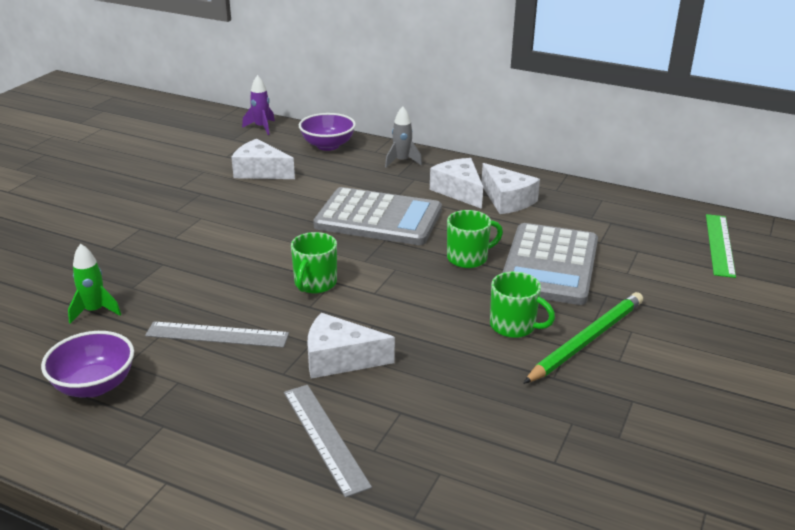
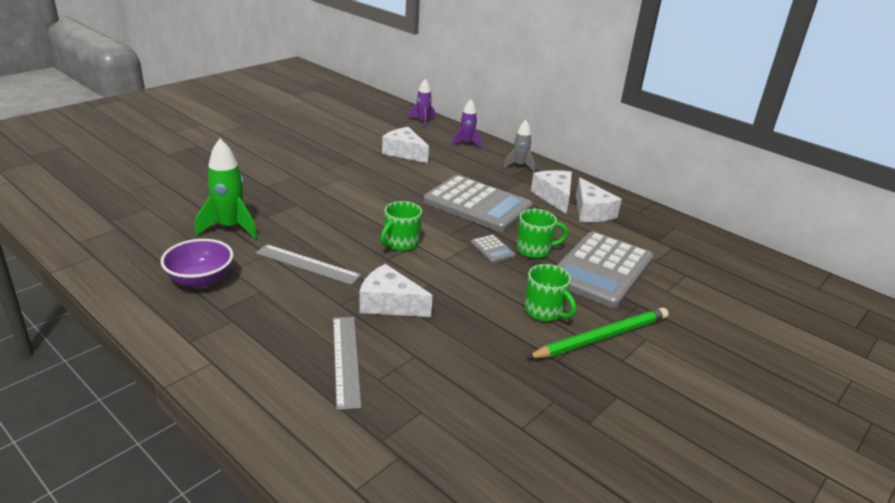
camera: 15 degrees right, 0 degrees up
(95, 311) = (230, 228): green rocket -> green rocket, size x1.58
(328, 145) = (466, 143): purple bowl -> purple rocket
(422, 267) = (492, 249): none -> grey calculator
(719, 244) = (765, 286): green ruler -> none

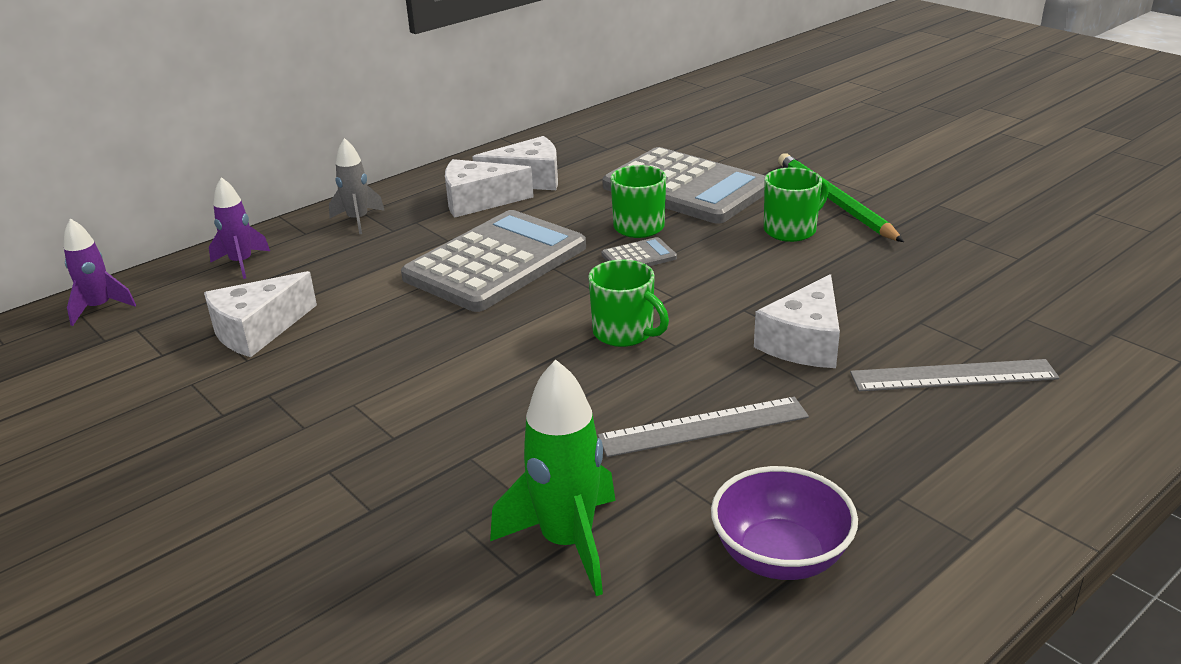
camera: 80 degrees left, 0 degrees up
(307, 264) = (703, 427): grey ruler -> grey ruler turned 45 degrees clockwise

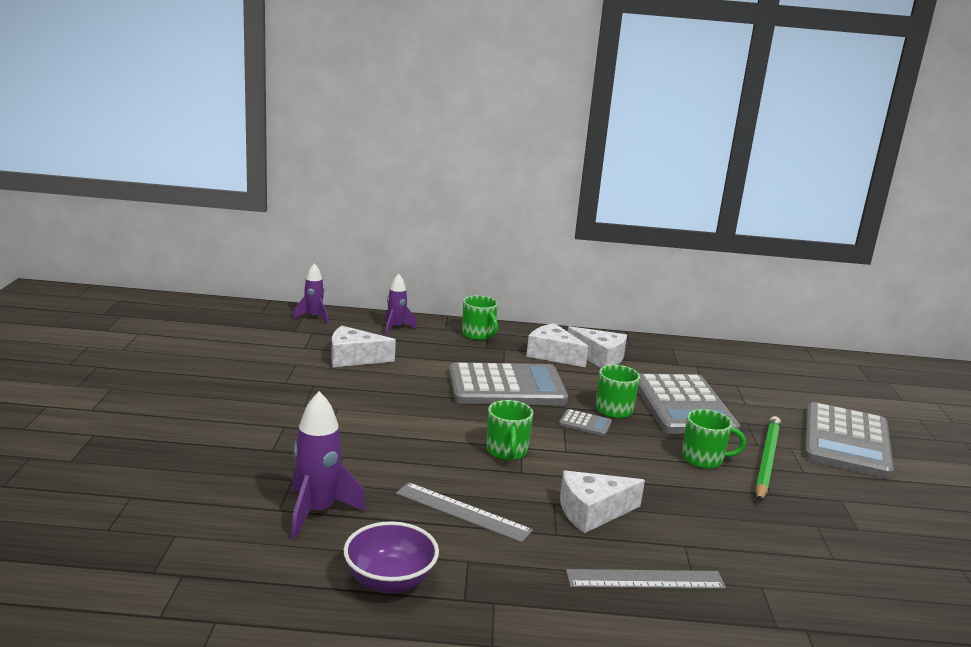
camera: 40 degrees right, 10 degrees down
(358, 220) = (478, 335): grey rocket -> green mug
(567, 542) = (317, 512): green rocket -> purple rocket
(853, 149) = (846, 441): none -> grey calculator
(953, 376) = (645, 579): grey ruler -> grey ruler turned 45 degrees counterclockwise

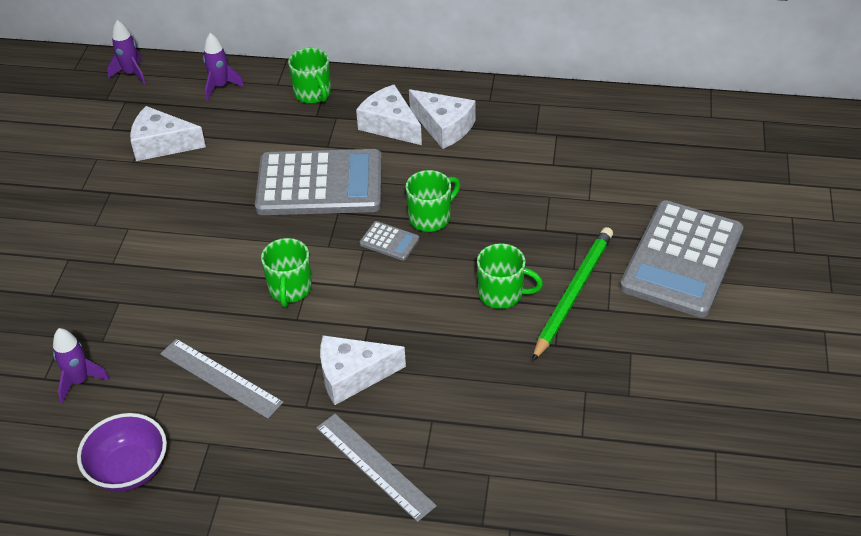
camera: 10 degrees right, 25 degrees up
(317, 512) = (80, 381): purple rocket -> purple rocket, size x0.63
(645, 579) = (374, 466): grey ruler -> grey ruler turned 45 degrees clockwise
(683, 406) = (513, 207): grey calculator -> none

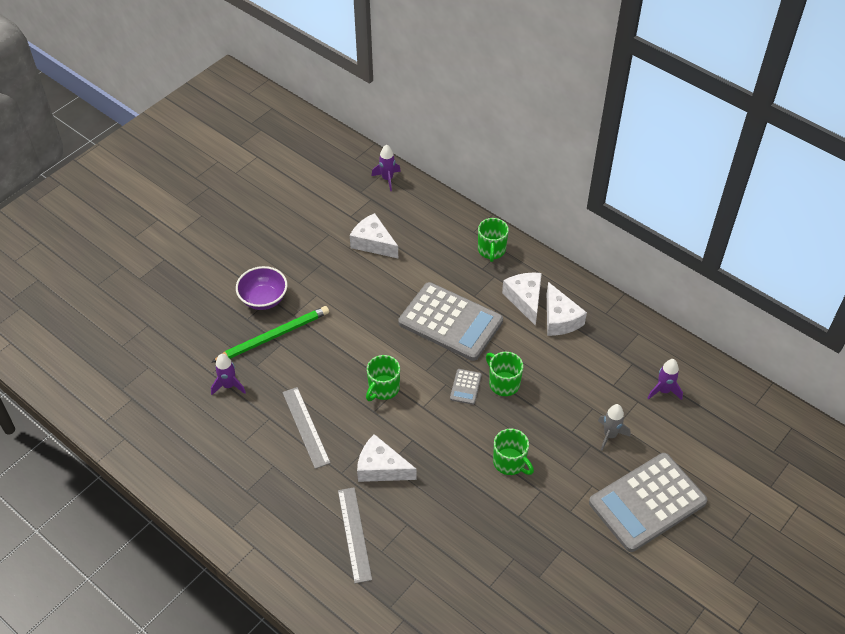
camera: 30 degrees right, 5 degrees up
(129, 469) = (221, 457): purple bowl -> purple bowl (263, 299)
(220, 86) = (436, 216): purple rocket -> purple rocket (663, 391)
(389, 241) = (465, 387): grey calculator -> grey calculator turned 45 degrees clockwise
(431, 217) = (503, 383): green mug -> green mug turned 120 degrees counterclockwise
(573, 293) = (555, 487): green pencil -> green pencil (273, 336)
(589, 214) = (610, 435): none -> grey rocket

